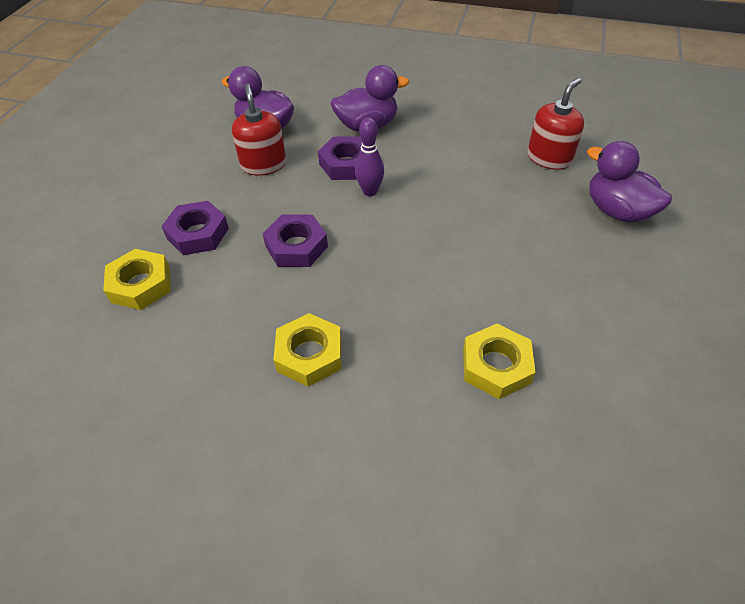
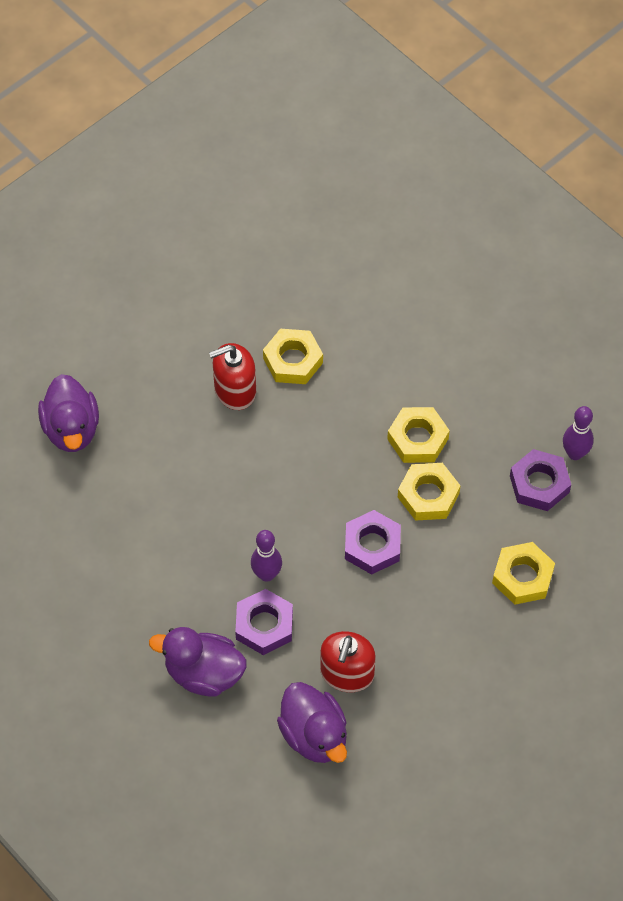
camera: 150 degrees left, 10 degrees up
(119, 429) = (575, 453): none -> purple bowling pin
(198, 233) = (452, 610): purple nut -> purple nut (539, 484)
(268, 308) = (428, 495): none -> yellow nut
(549, 158) = (65, 520): red soap dispenser -> red soap dispenser (235, 390)

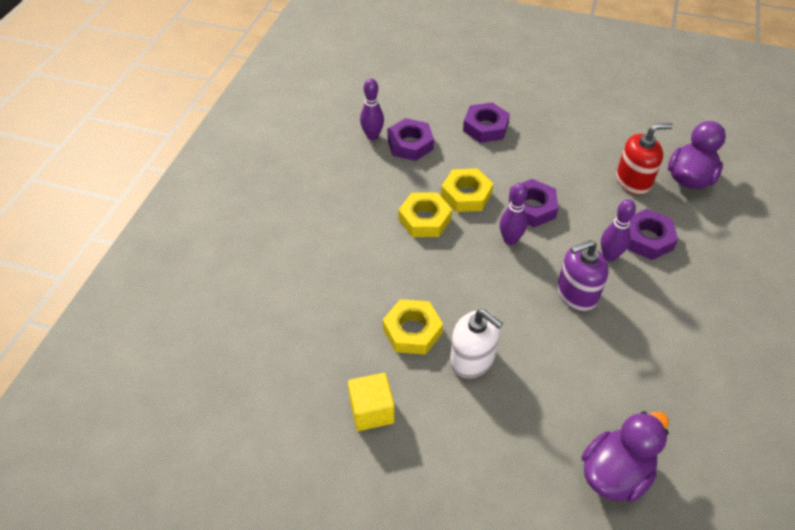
camera: 120 degrees left, 10 degrees down
(204, 673) = (715, 255): purple duck -> none
(235, 390) = (472, 359): red soap dispenser -> white soap dispenser
(237, 294) = (371, 411): none -> yellow cube
(244, 515) = (576, 293): none -> purple soap dispenser
(343, 499) = (510, 240): none -> purple bowling pin
(522, 577) = (485, 127): yellow nut -> purple nut

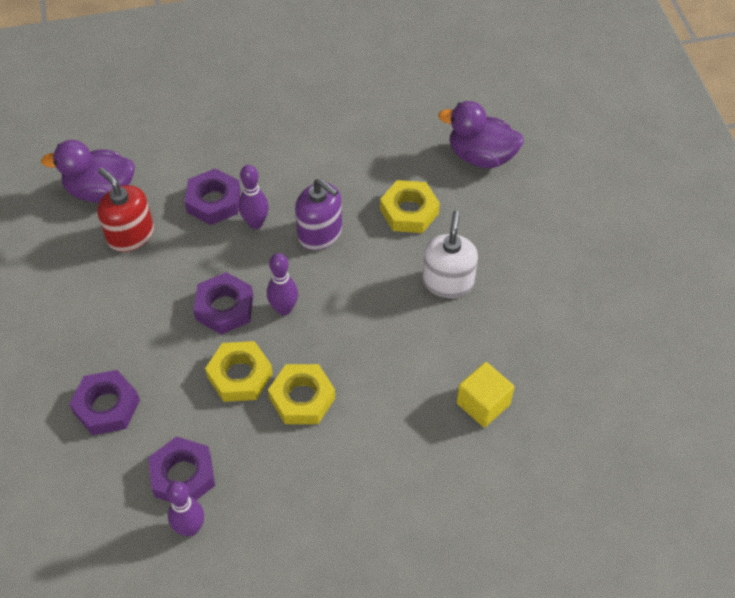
camera: 120 degrees left, 5 degrees up
(371, 411) = (552, 331): yellow cube -> yellow cube (483, 404)
(412, 331) = (451, 340): yellow nut -> yellow nut (409, 211)

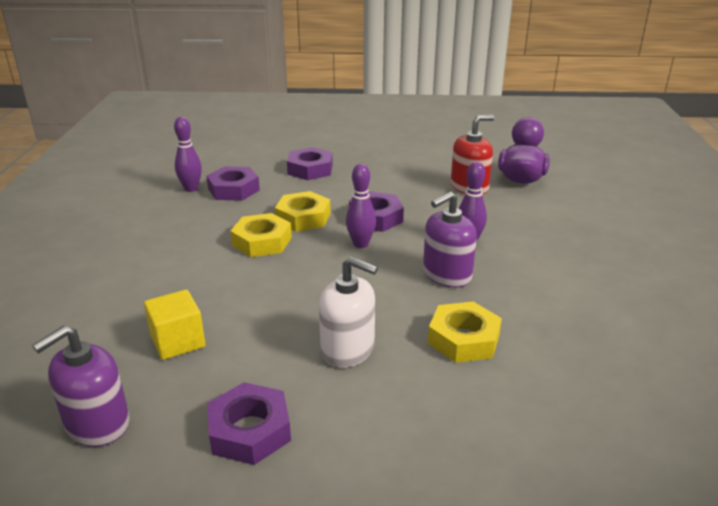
camera: 105 degrees right, 25 degrees down
(214, 201) = (500, 224): purple nut -> purple nut (250, 431)
(481, 156) = (556, 426): purple duck -> none
(589, 414) = (97, 424): none -> purple soap dispenser

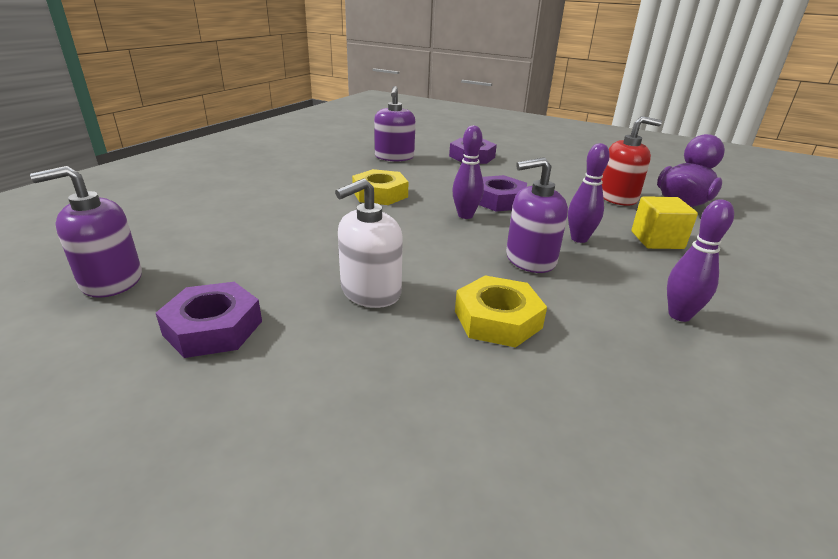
camera: 25 degrees right, 0 degrees up
(178, 341) = (237, 243): yellow cube -> yellow cube (657, 240)
(191, 189) = (362, 150): purple bowling pin -> purple bowling pin (679, 315)
(233, 189) = (394, 157): purple nut -> purple soap dispenser
(303, 217) = (432, 186): yellow nut -> none
(348, 349) = (370, 291): white soap dispenser -> white soap dispenser turned 90 degrees clockwise

